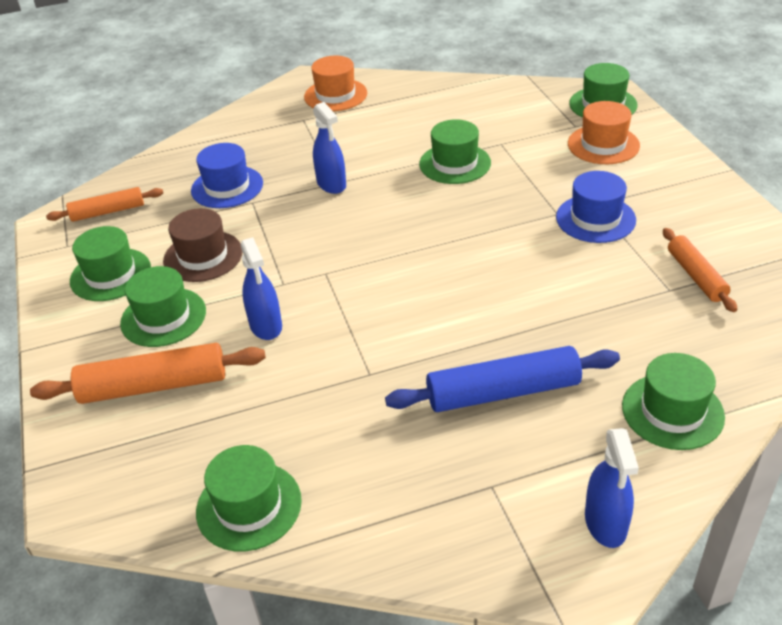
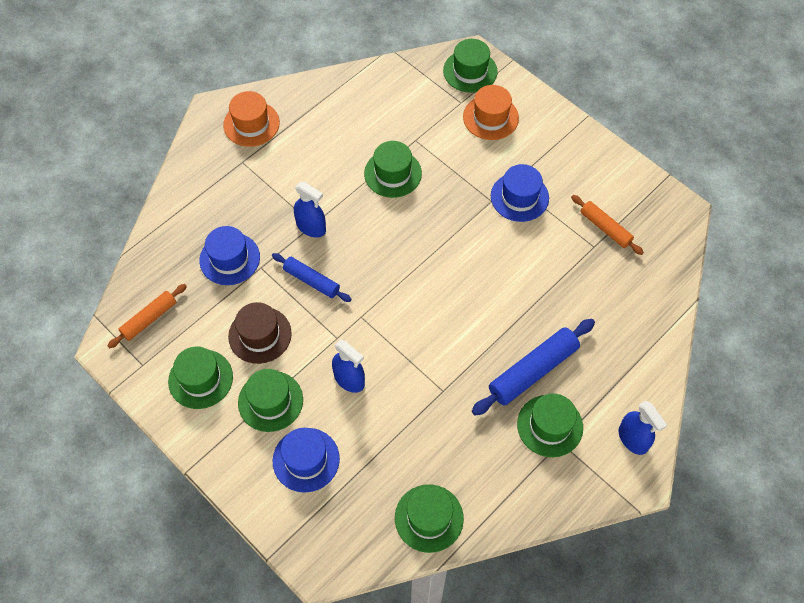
camera: 30 degrees left, 20 degrees up
(154, 386) = (306, 460): orange rolling pin -> blue hat
(296, 227) = (311, 281): none -> blue rolling pin
(672, 411) = (635, 345): green hat -> green hat (550, 426)

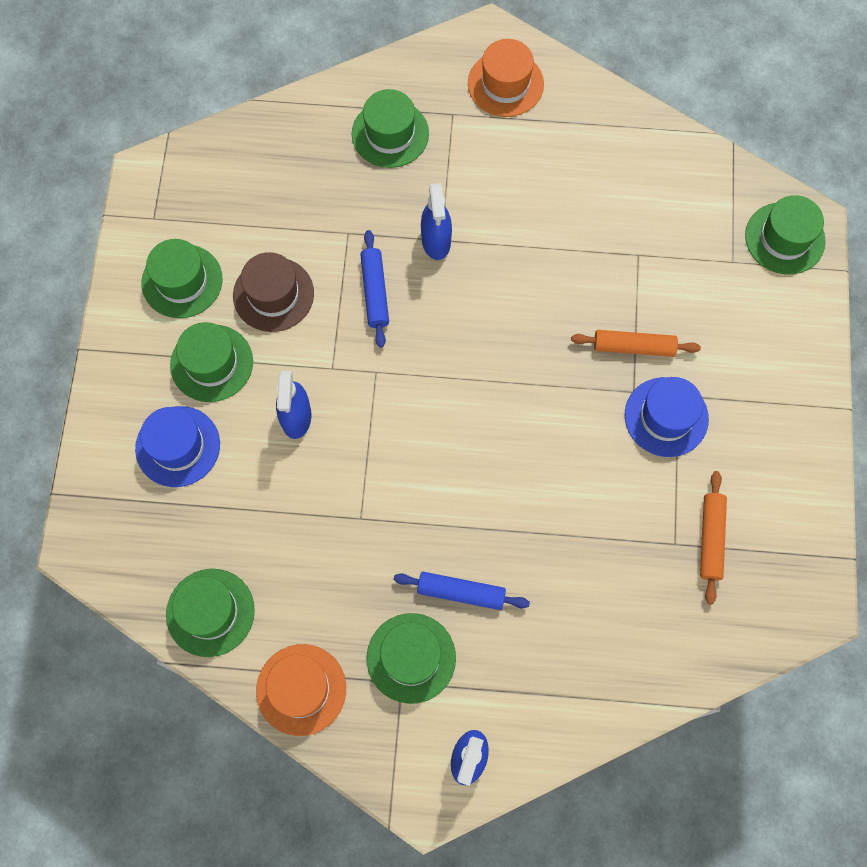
camera: 50 degrees right, 10 degrees up
(149, 319) = (205, 182): orange rolling pin -> orange rolling pin (633, 347)
(229, 259) = (332, 196): blue hat -> none
(392, 173) = (574, 266): green hat -> green hat (390, 134)
(490, 117) = (743, 307): orange hat -> orange hat (301, 689)
(533, 371) = (461, 592): blue rolling pin -> blue rolling pin, size x0.63

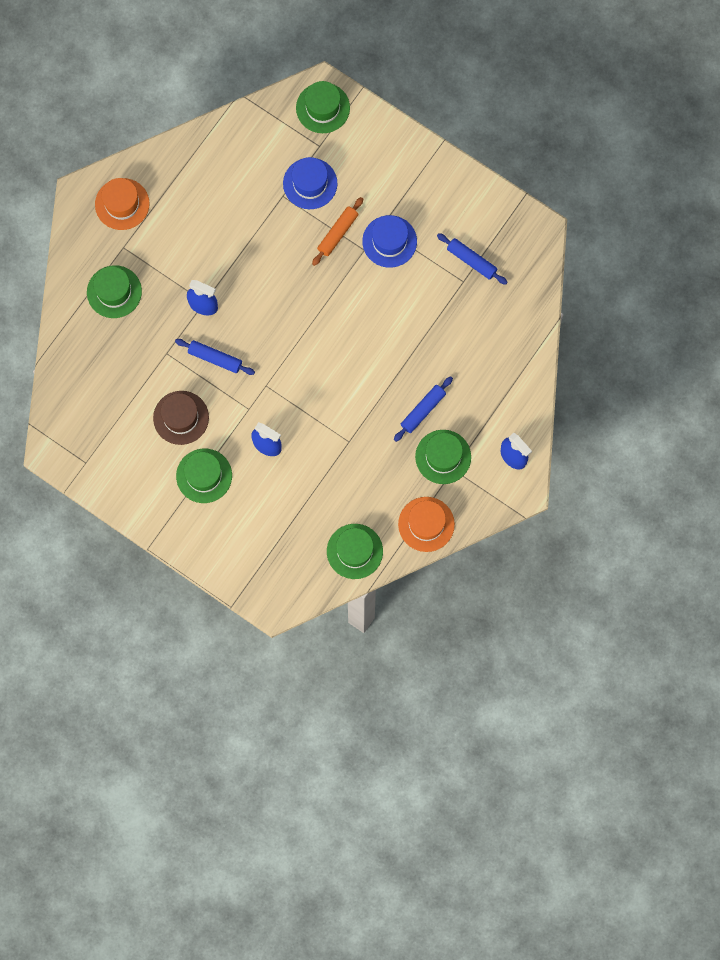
camera: 60 degrees left, 5 degrees up
(178, 446) = (245, 521): blue hat -> blue hat (310, 183)
(182, 281) = (139, 466): green hat -> none
(710, 539) = (471, 261): orange rolling pin -> blue rolling pin

